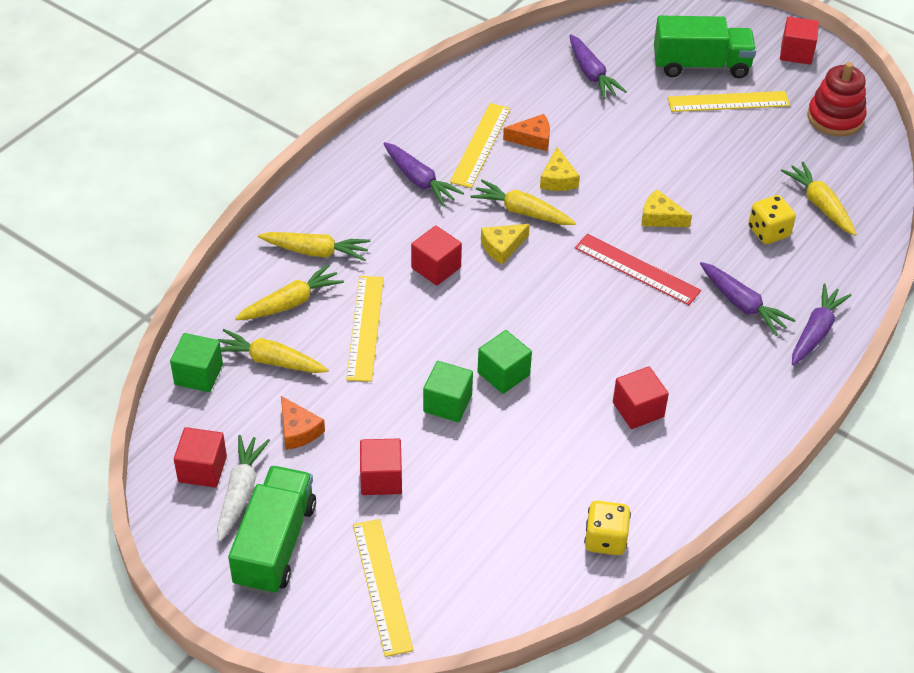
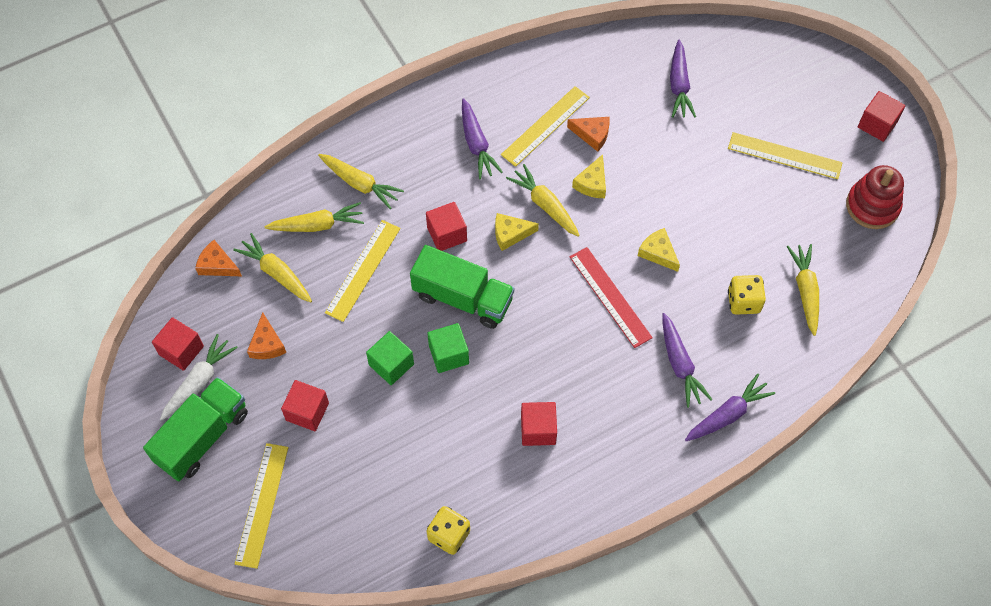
camera: 25 degrees right, 15 degrees up
(198, 374) = (217, 265): green cube -> orange cheese
(701, 65) = (781, 109): green truck -> green truck (463, 298)

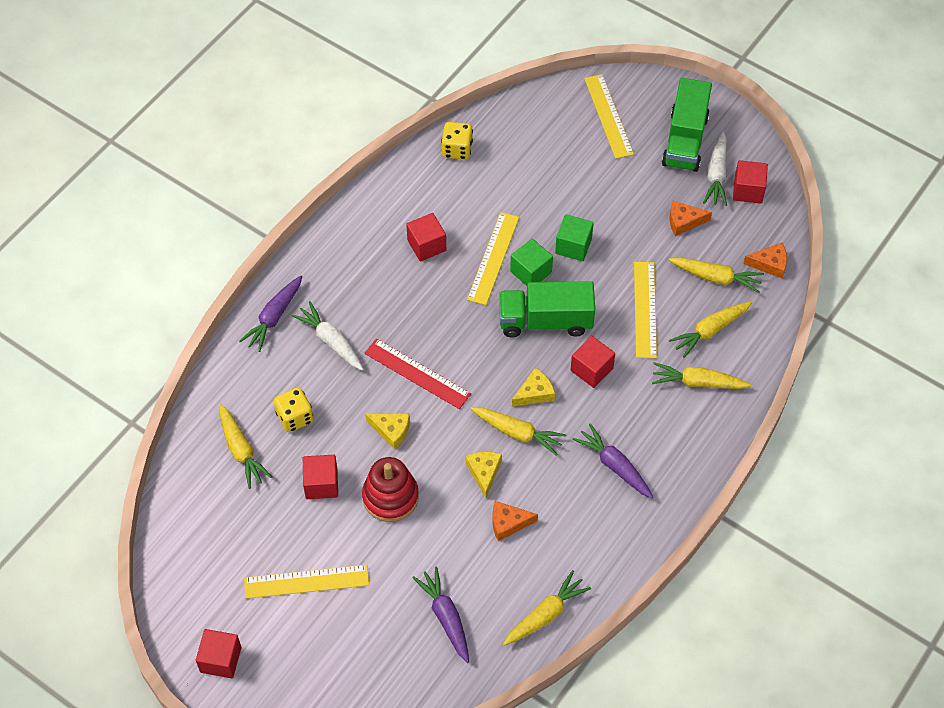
camera: 155 degrees right, 5 degrees down
(267, 344) = (684, 221): orange cheese -> orange cheese turned 60 degrees counterclockwise
(307, 411) = (617, 187): red cube -> red cube (321, 484)
(545, 126) = (559, 513): yellow ruler -> yellow ruler (493, 258)
(597, 57) = (545, 614): none -> yellow carrot
(680, 364) = (331, 341): purple carrot -> white carrot
(872, 206) = (200, 563): red stacking toy -> red stacking toy (390, 497)

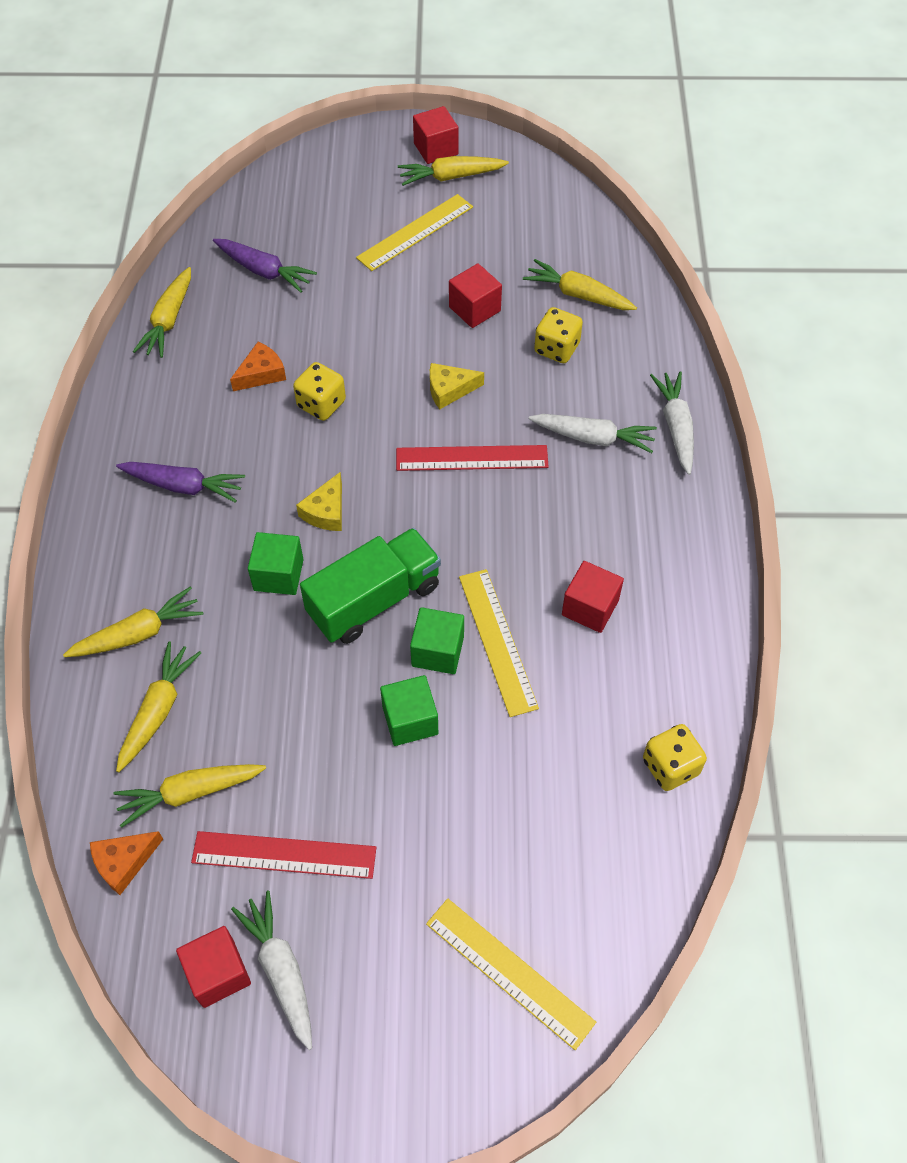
camera: 145 degrees right, 0 degrees up
(274, 317) = (676, 427): purple carrot -> white carrot
(390, 497) = (398, 334): red stacking toy -> none
(484, 472) = (321, 404): yellow cheese -> yellow dice
(517, 433) = (315, 460): yellow carrot -> yellow carrot (451, 177)
(591, 369) = (278, 575): red cube -> green cube
(645, 309) = (260, 689): yellow ruler -> none
(684, 221) = (284, 854): orange cheese -> red ruler
(685, 140) = (366, 1005): green truck -> none

